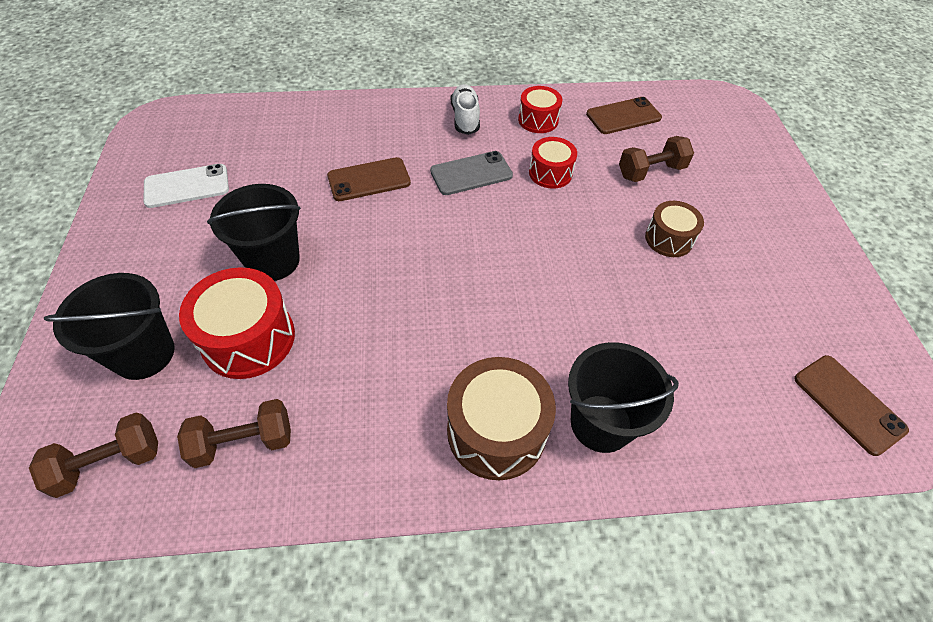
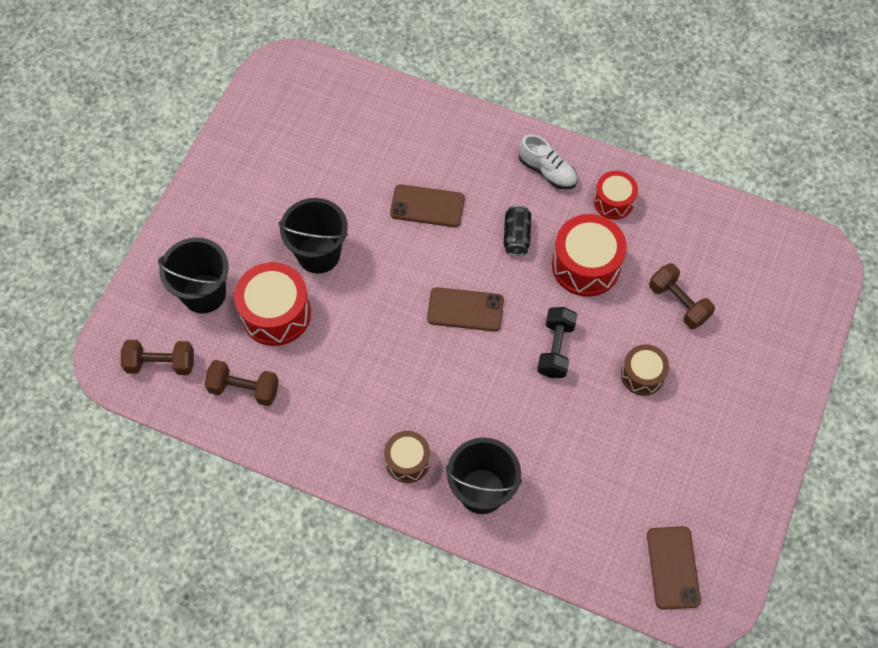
camera: 30 degrees right, 10 degrees up
(187, 186) = (281, 151): white phone -> none
(465, 118) = (547, 171): white shoe -> white shoe turned 105 degrees clockwise
(471, 173) = (516, 236): grey phone -> black can
(496, 431) = (407, 461): brown drum -> brown drum, size x0.61
(550, 173) = (586, 265): red drum -> red drum, size x1.65
(574, 250) = (555, 349): none -> black dumbbell
(623, 116) = (699, 231): brown phone -> brown phone (465, 310)
(651, 171) = (678, 303): brown dumbbell -> brown dumbbell turned 45 degrees clockwise

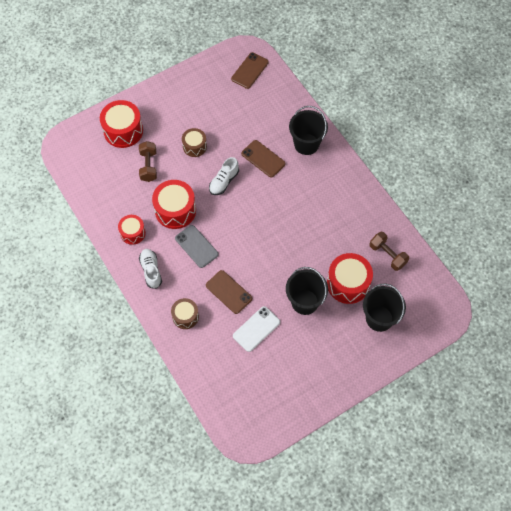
camera: 145 degrees left, 0 degrees up
(161, 364) = (423, 294): brown dumbbell -> none
(357, 184) = (256, 329): none -> white phone
(407, 461) = (330, 175): brown drum -> brown drum (185, 316)
(465, 310) = (251, 226): brown phone -> brown phone (263, 158)
(516, 236) = (196, 246): black can -> grey phone
(555, 349) = (224, 181): black dumbbell -> white shoe
(763, 331) = (123, 131): none -> red drum

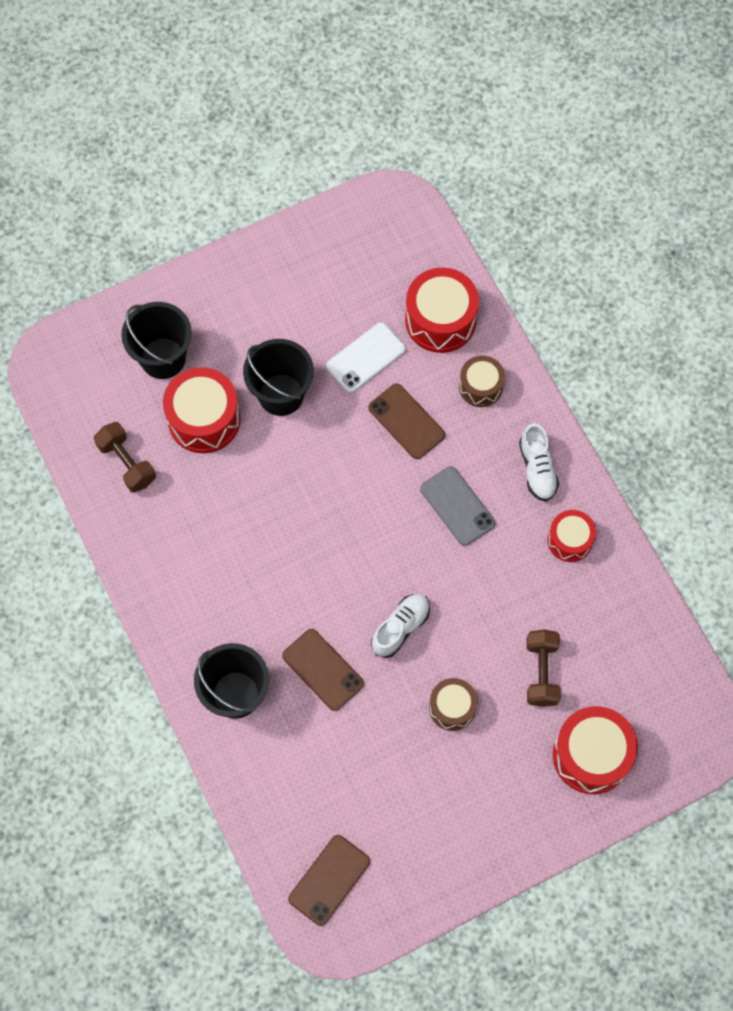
camera: 175 degrees left, 5 degrees up
(175, 210) = (492, 577): red drum -> red drum (440, 320)

